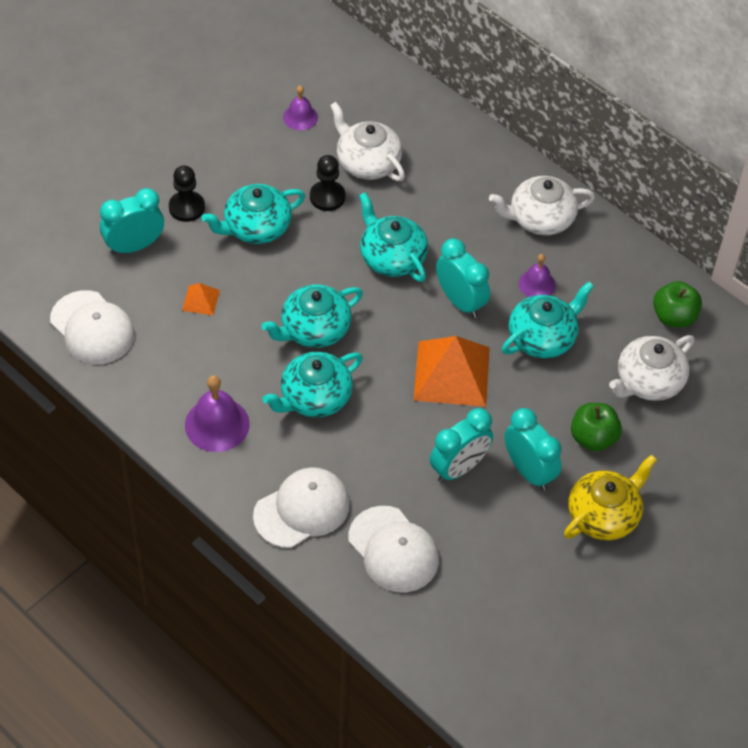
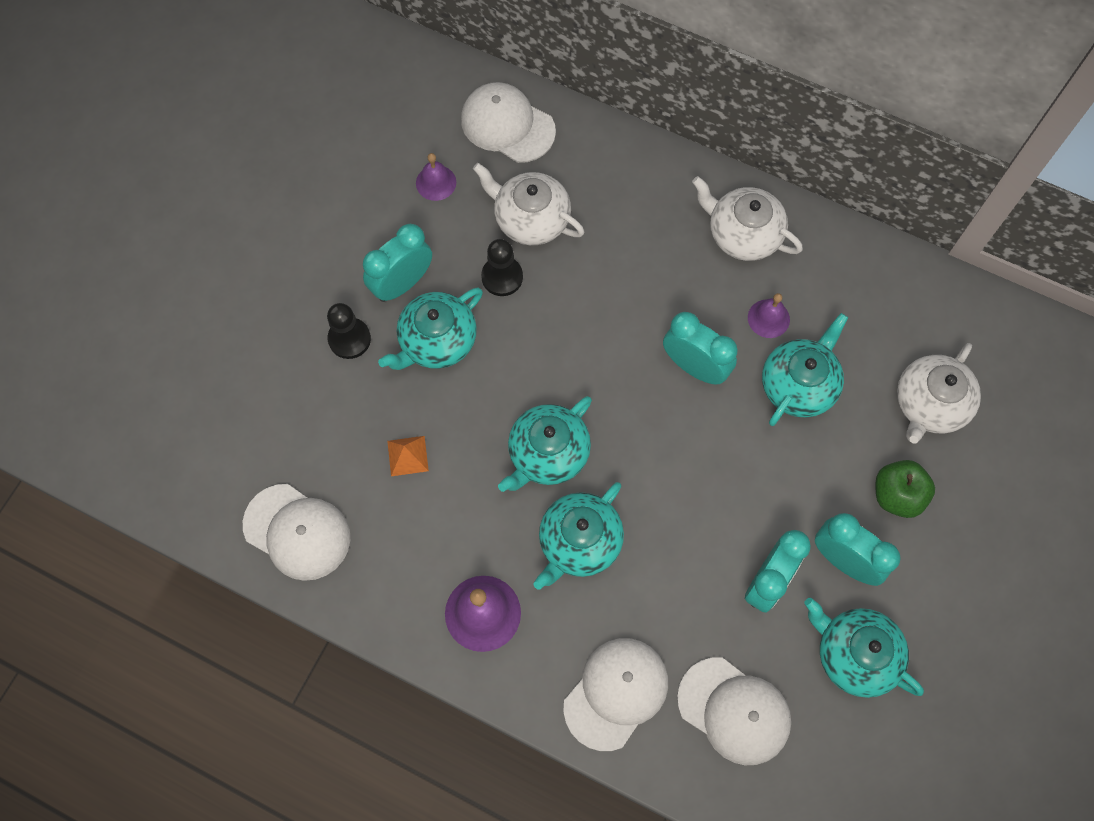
camera: 15 degrees left, 15 degrees up
(134, 246) = (307, 408): turquoise clock -> turquoise clock (402, 284)
(375, 91) = (507, 125): none -> white cap
(392, 257) = (600, 333): turquoise teapot -> turquoise teapot (855, 654)
(452, 373) = (717, 462): orange pyramid -> none
(540, 218) = (743, 234): white teapot -> white teapot turned 60 degrees clockwise
(604, 515) = (943, 589): yellow teapot -> none
(674, 317) = (927, 314): green apple -> none

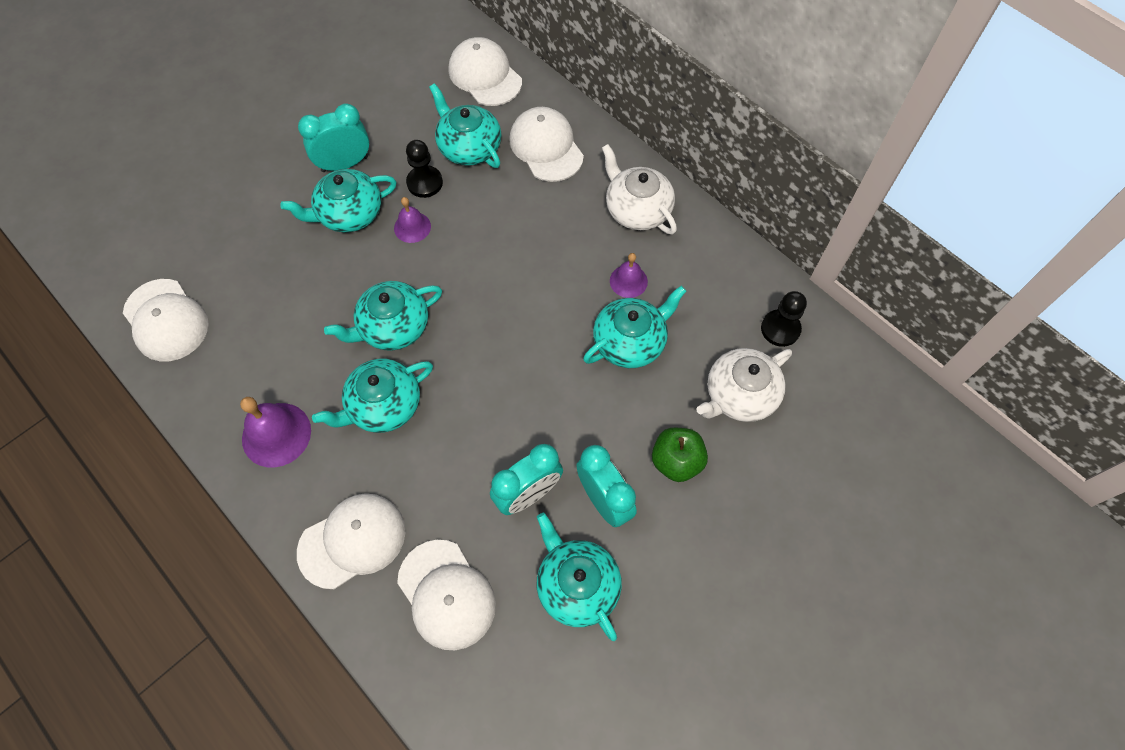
camera: 20 degrees right, 5 degrees down
(349, 339) = (283, 191): black pawn -> black pawn (780, 329)
(407, 456) = (281, 291): orange pyramid -> none
(436, 182) = (408, 100): purple bell -> purple bell (412, 227)
(530, 219) = (469, 147): white teapot -> turquoise teapot
(614, 191) = (546, 147): none -> white cap
(694, 367) = (547, 299): turquoise clock -> none

